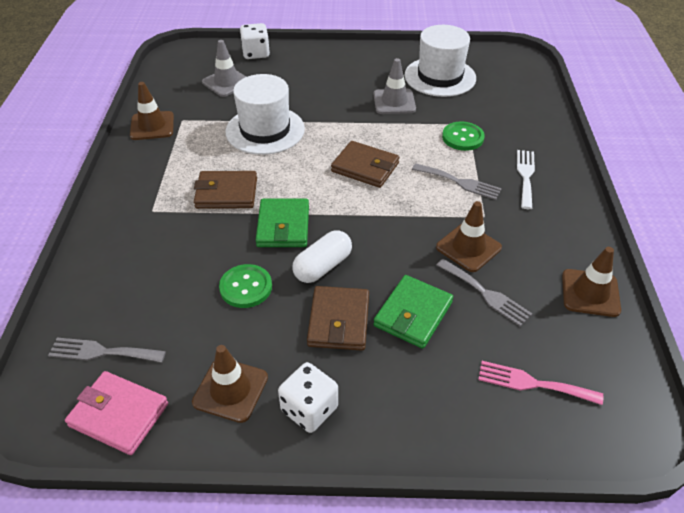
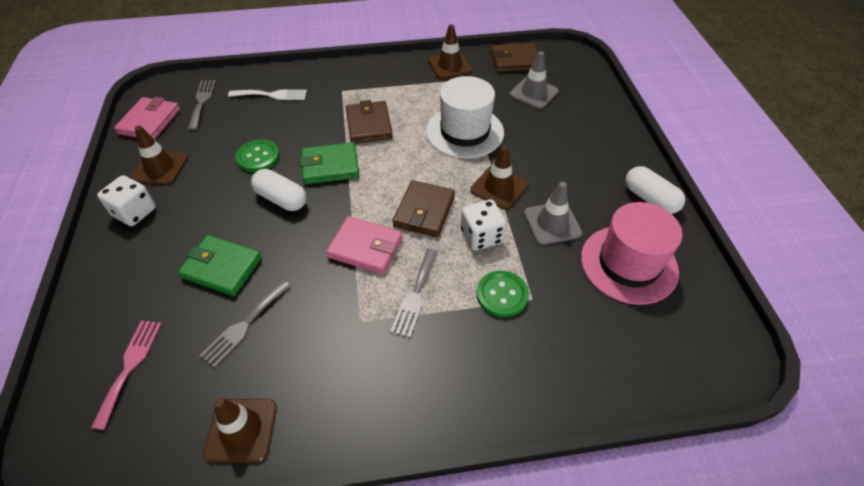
camera: 80 degrees right, 5 degrees up
(256, 53) = (596, 102): white dice -> white dice (481, 236)
(339, 321) = (218, 218): brown wallet -> brown wallet (515, 60)
(379, 54) = (650, 199): none -> white capsule
(403, 207) = (365, 248): none -> pink wallet
(440, 77) = (628, 264): white hat -> pink hat
(468, 247) = (310, 308): brown traffic cone -> brown traffic cone (499, 187)
(525, 176) = (441, 365): white fork -> white fork (272, 95)

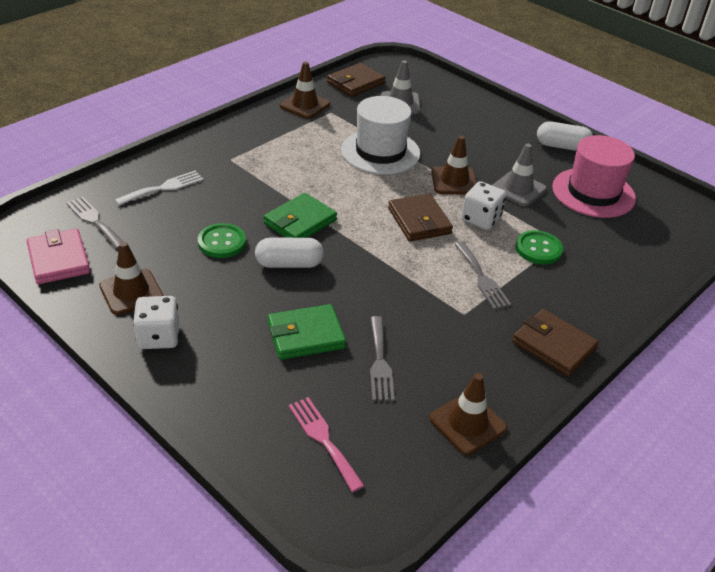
camera: 40 degrees left, 10 degrees down
(365, 248) = (406, 265): pink wallet -> none
(369, 125) = (292, 177): brown wallet -> brown wallet (553, 345)

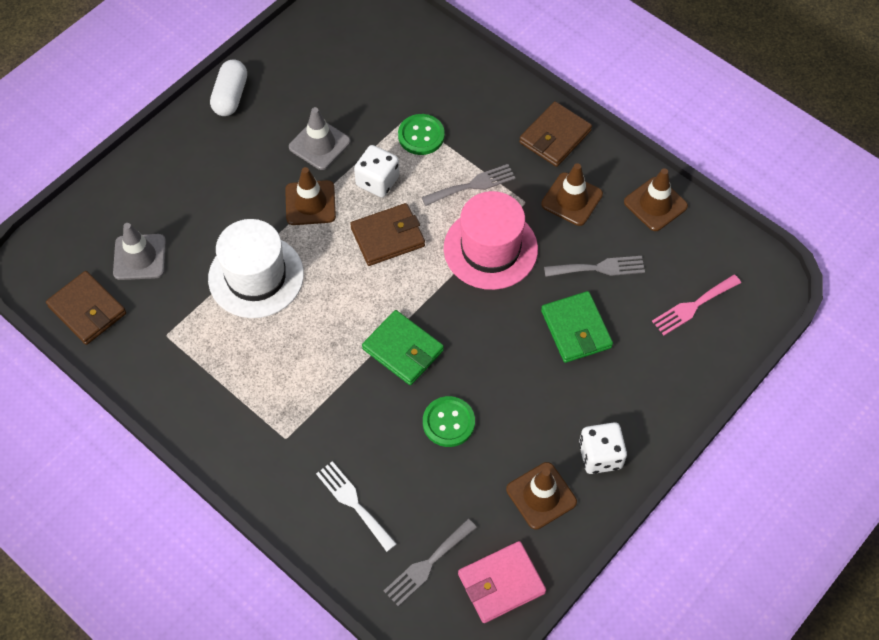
camera: 90 degrees left, 20 degrees up
(289, 264) = (475, 353): white capsule -> none
(305, 105) = (149, 367): brown traffic cone -> brown traffic cone (572, 199)
(593, 193) = (319, 79): pink hat -> pink hat (490, 249)

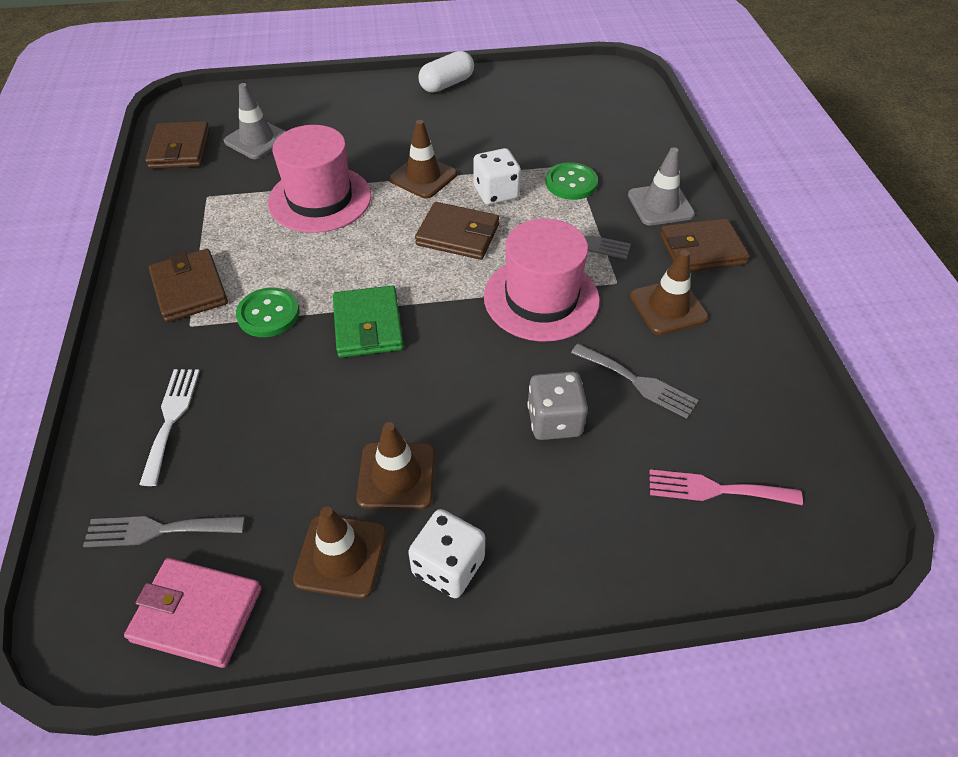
camera: 40 degrees right, 10 degrees down
(251, 414) = (190, 289): none -> brown wallet
(256, 276) = (320, 199): white hat -> pink hat
(319, 144) = (478, 145): grey traffic cone -> grey traffic cone (660, 205)
(448, 422) = (335, 414): green button -> green button (268, 314)
(576, 329) = (554, 421): green wallet -> grey dice
(655, 204) = (760, 364): brown traffic cone -> brown traffic cone (396, 476)

